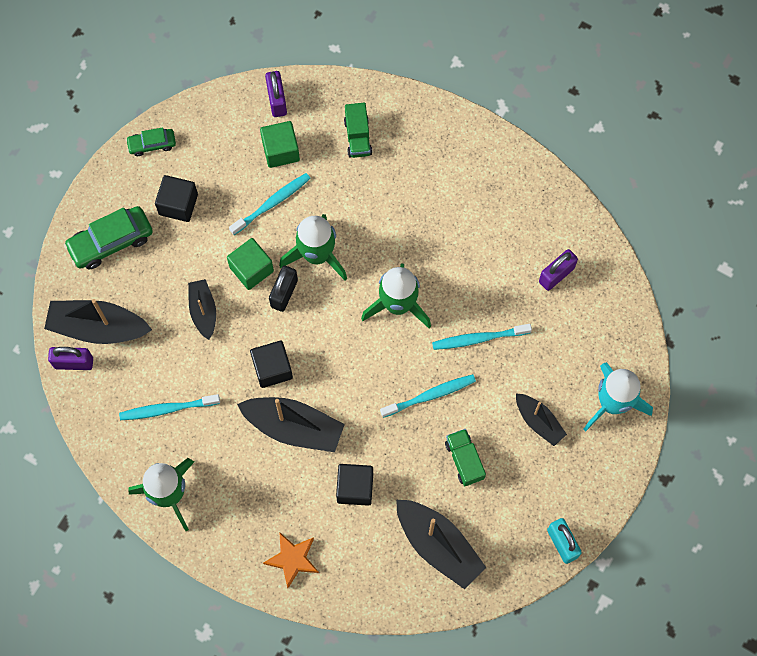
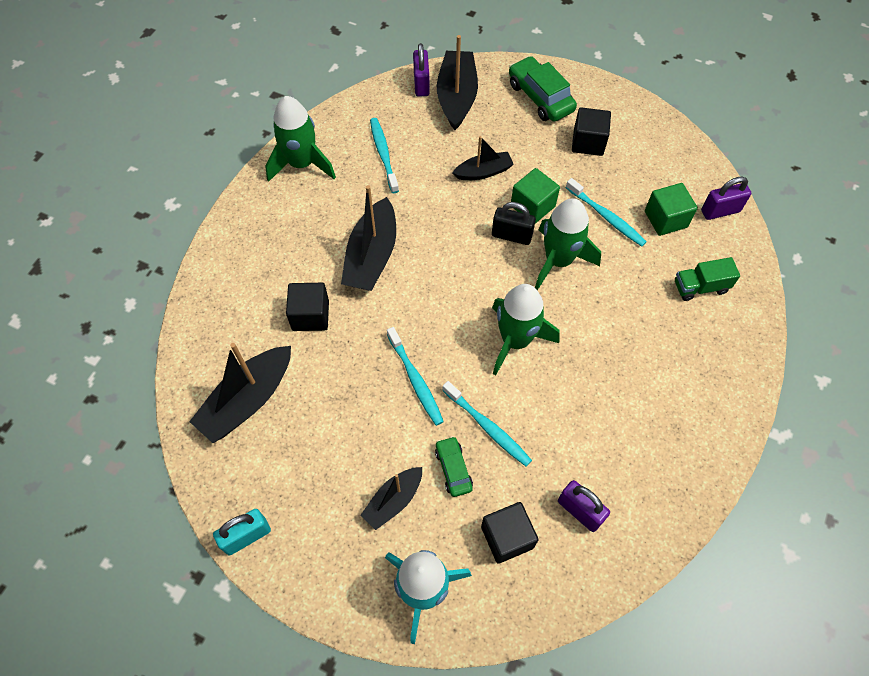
camera: 85 degrees right, 10 degrees down
(152, 144) = (644, 117): green car -> green car (453, 469)
(272, 368) = (431, 233): black cube -> black cube (507, 537)
(292, 559) = (237, 267): orange star -> none
(464, 460) = (343, 420): green truck -> none
(479, 338) = (487, 427): turquoise toothbrush -> turquoise toothbrush turned 150 degrees clockwise

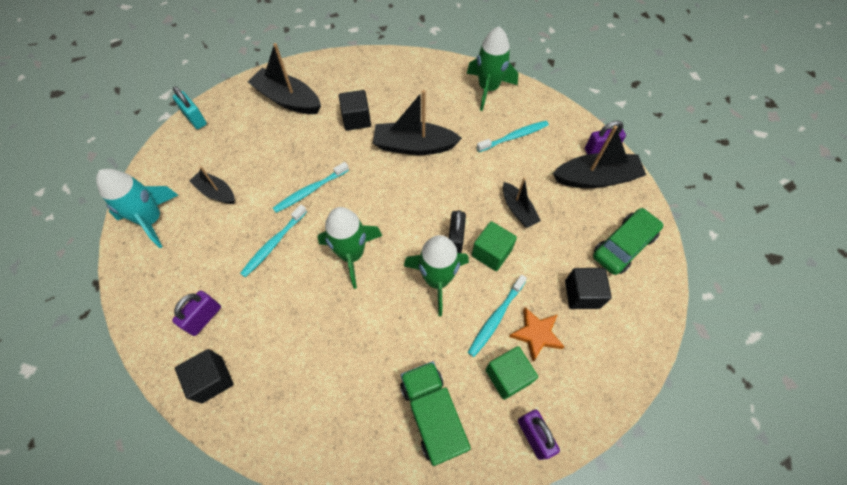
camera: 80 degrees right, 0 degrees up
(453, 469) = (239, 225): green car -> none
(507, 537) = (186, 268): black cube -> black cube (212, 379)
(626, 188) = (536, 334): none -> orange star
(700, 287) = (432, 415): green truck -> green truck, size x1.58

